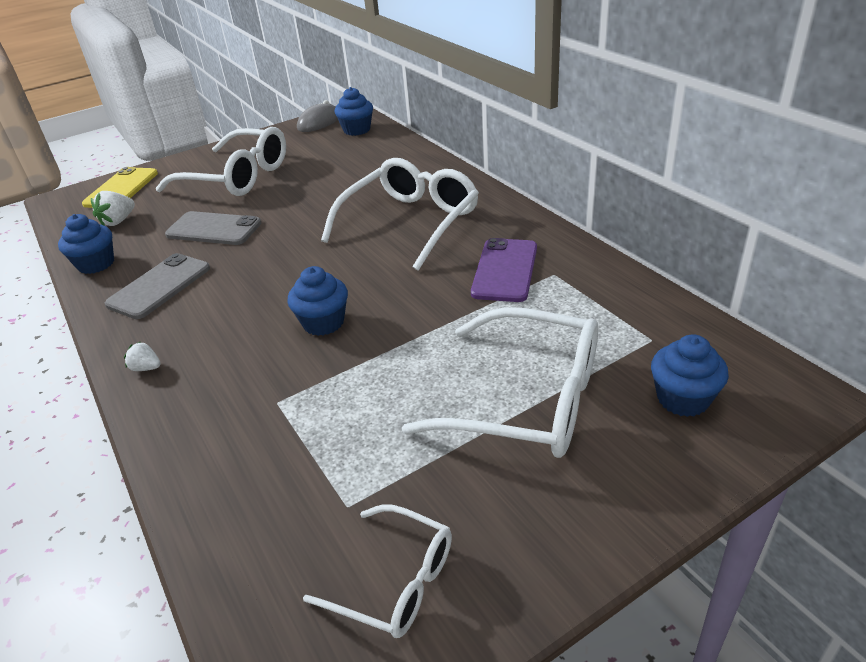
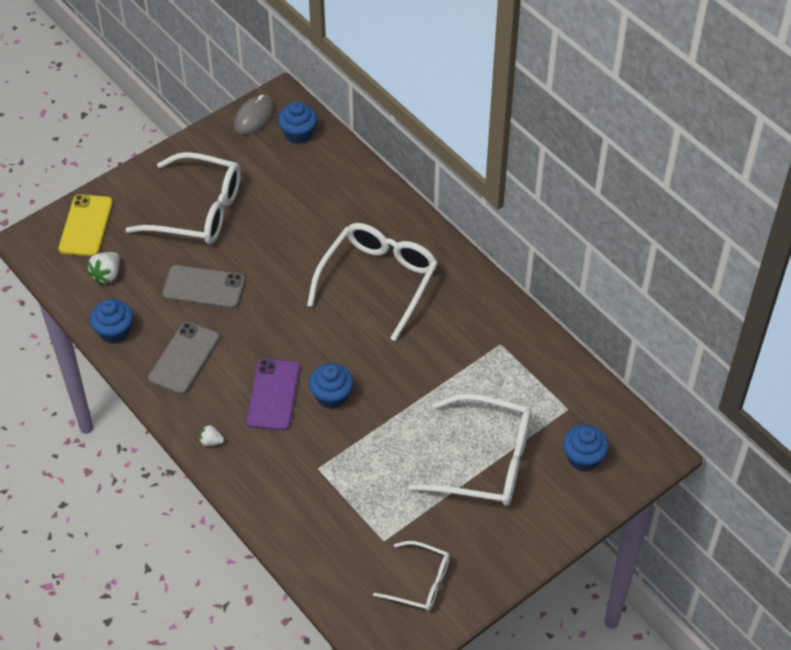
camera: 10 degrees left, 15 degrees up
(505, 270) = (462, 340): purple phone -> purple phone (273, 395)

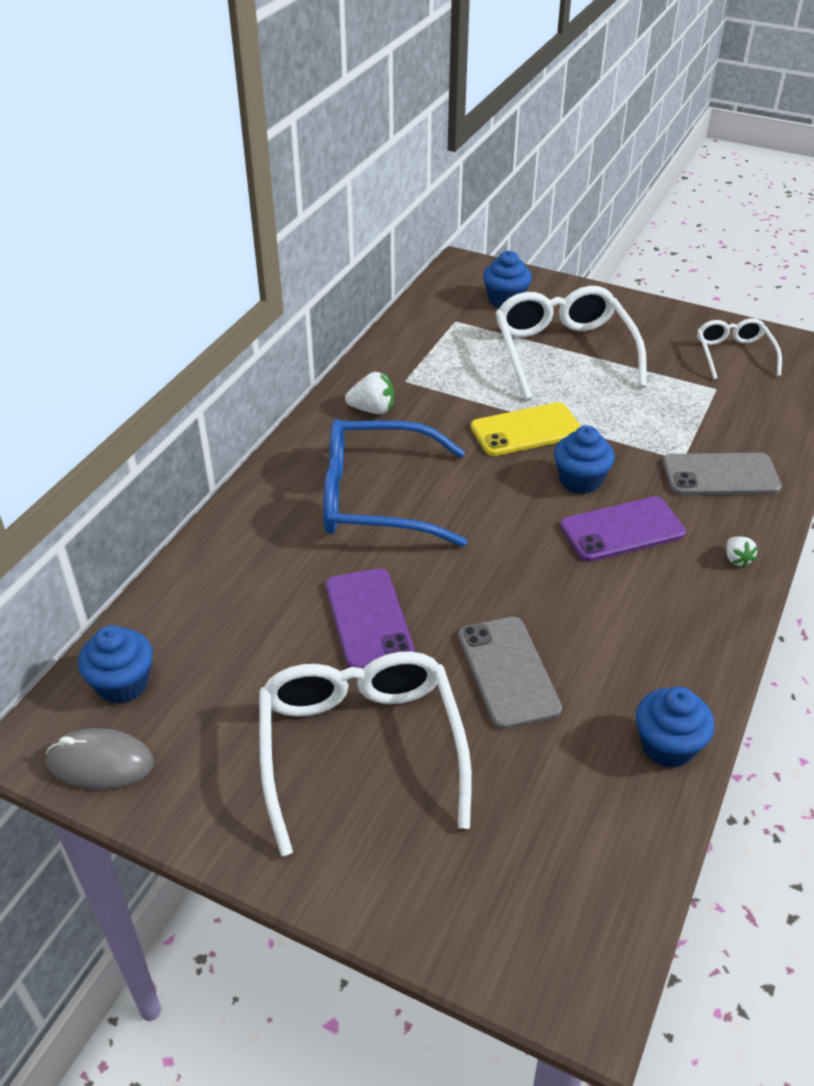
camera: 115 degrees left, 10 degrees down
(86, 226) = (490, 908): yellow phone -> yellow phone (526, 430)
(107, 275) = (572, 814): white strawberry -> white strawberry (372, 409)
(184, 358) = (643, 640): grey phone -> grey phone (720, 475)
(279, 242) = (368, 619): none -> purple phone
(378, 281) = (377, 498): white glasses -> blue glasses

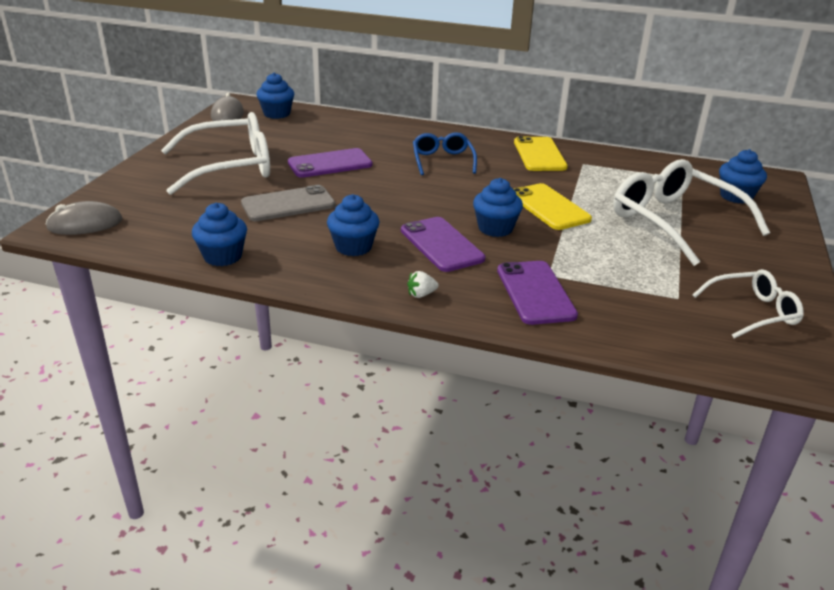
camera: 80 degrees right, 10 degrees down
(372, 409) = (539, 155): white strawberry -> yellow phone
(377, 498) = (442, 161): blue glasses -> blue glasses, size x0.56
(563, 352) = (674, 222): white glasses -> white glasses turned 105 degrees counterclockwise
(571, 947) = (85, 224): none -> grey mouse
(632, 608) = (353, 247): none -> blue cupcake
(720, 475) = (535, 292): grey phone -> purple phone

